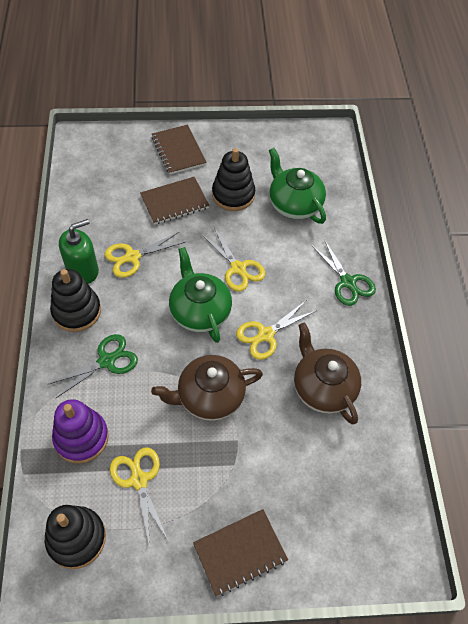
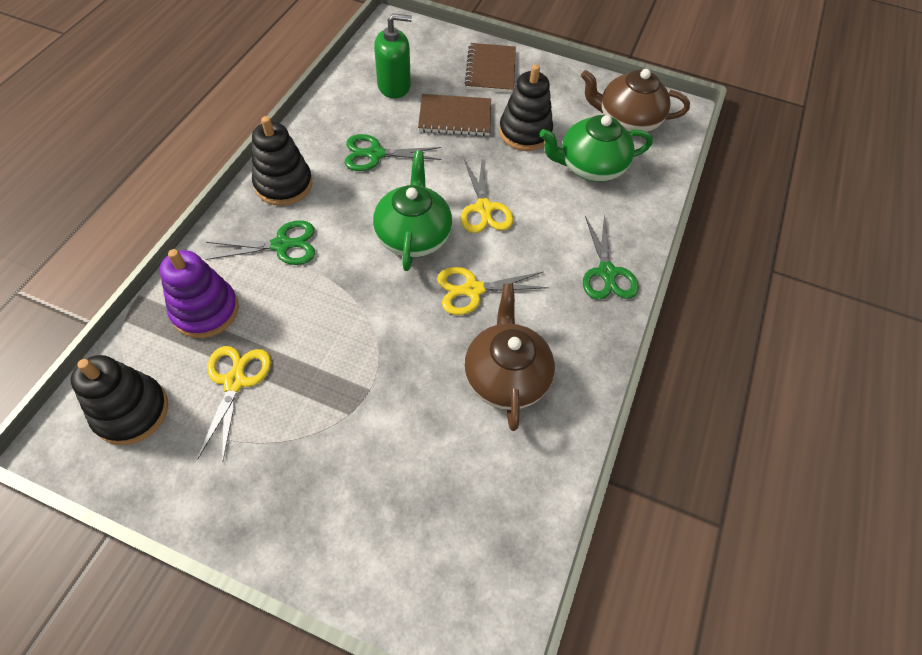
camera: 25 degrees right, 0 degrees up
(83, 270) = (316, 147): green soap dispenser -> green soap dispenser (394, 86)
(132, 257) = (375, 154): yellow scissors -> green scissors
(209, 397) = (367, 329): brown teapot -> brown teapot (627, 120)
(240, 552) = (293, 516): brown notebook -> none
(294, 204) = (590, 167): green teapot -> green teapot turned 90 degrees counterclockwise

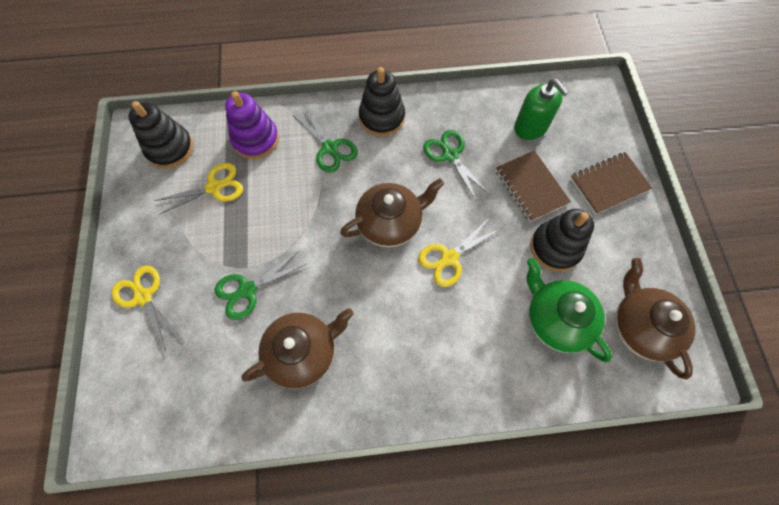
camera: 65 degrees right, 10 degrees up
(413, 235) = (390, 223): green teapot -> brown teapot
(473, 290) = (366, 290): yellow scissors -> yellow scissors (143, 297)
(606, 272) = (446, 385): green scissors -> green scissors (248, 290)

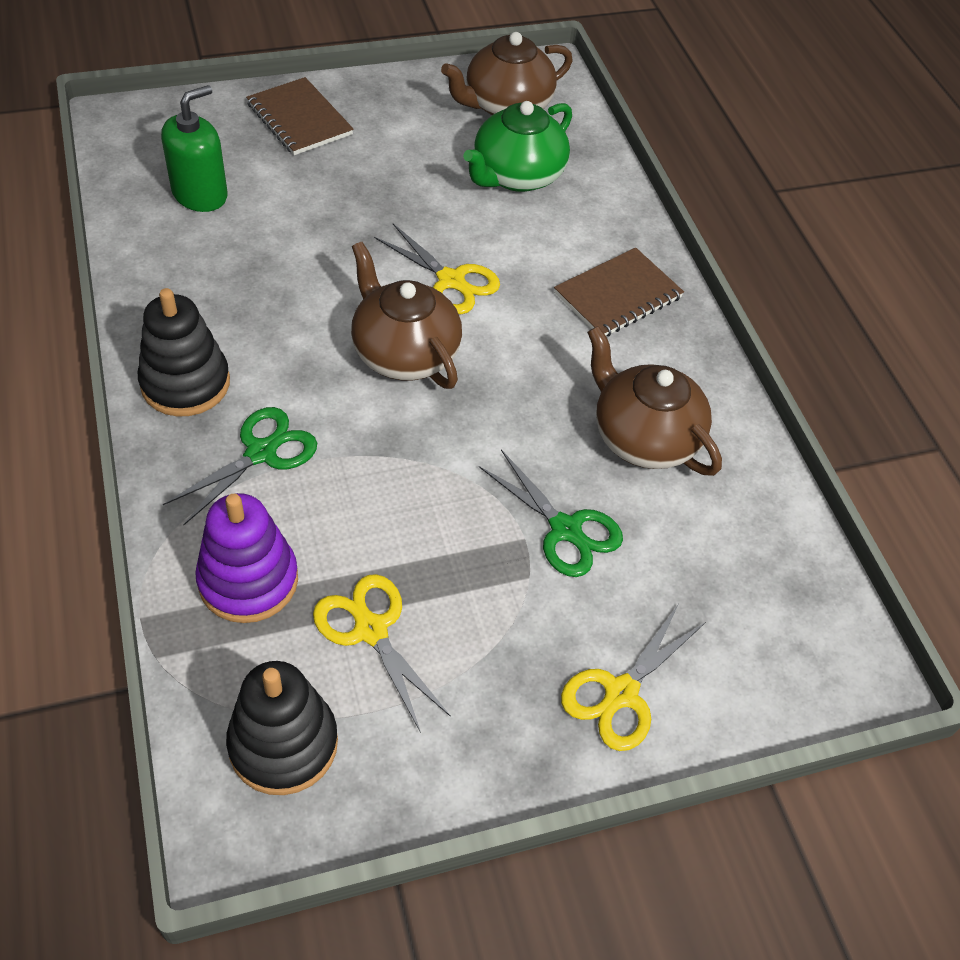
camera: 105 degrees left, 15 degrees down
(450, 155) = (263, 287): green scissors -> none
(531, 187) = (314, 195): brown notebook -> brown notebook (618, 295)
(555, 247) = (411, 173): black stacking toy -> none

